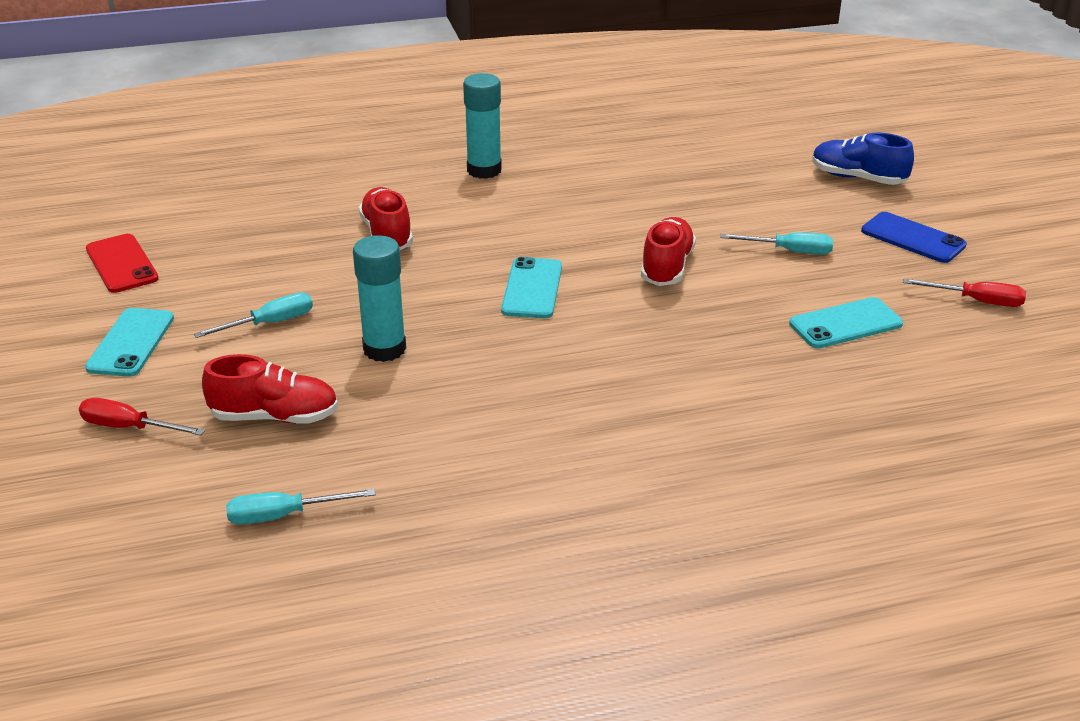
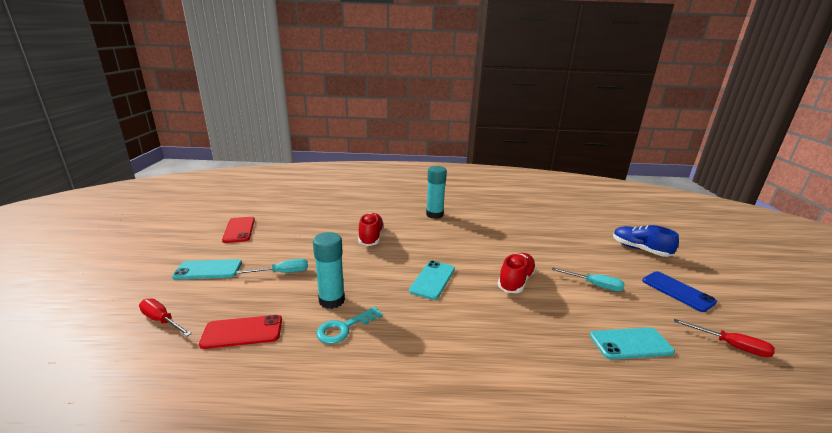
camera: 15 degrees right, 10 degrees down
(131, 343) = (208, 270): turquoise phone -> turquoise phone turned 60 degrees clockwise
(275, 417) = (242, 332): red shoe -> red phone
(283, 515) = (190, 413): turquoise screwdriver -> none
(429, 382) = (344, 328): none -> turquoise key

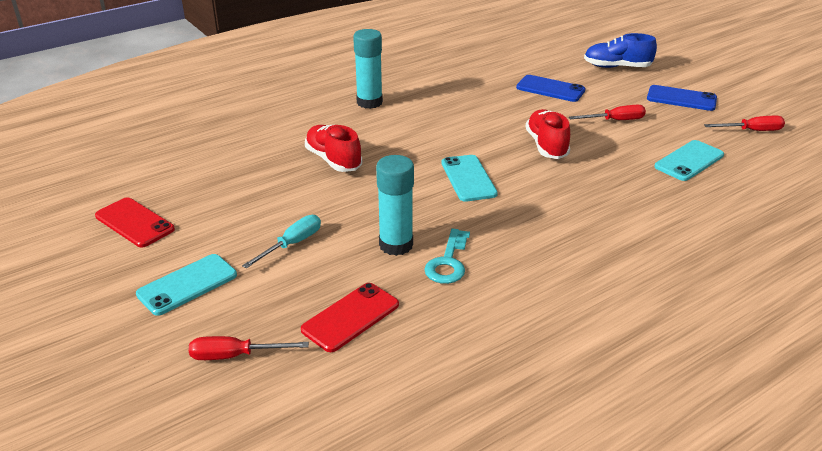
camera: 35 degrees left, 10 degrees up
(565, 246) = (550, 89): none -> blue phone
(594, 285) = (615, 120): turquoise screwdriver -> red screwdriver

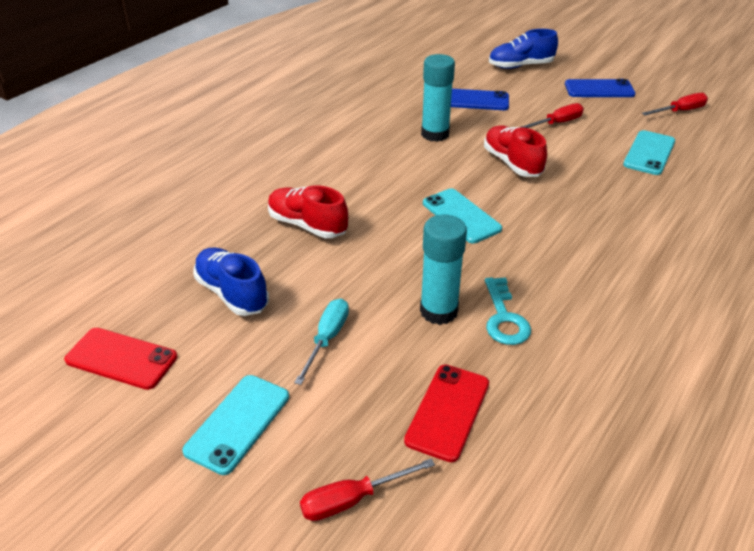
camera: 20 degrees left, 5 degrees up
(242, 197) = (232, 293): none -> blue shoe
(369, 102) = (302, 149): turquoise glue stick -> turquoise glue stick (435, 134)

